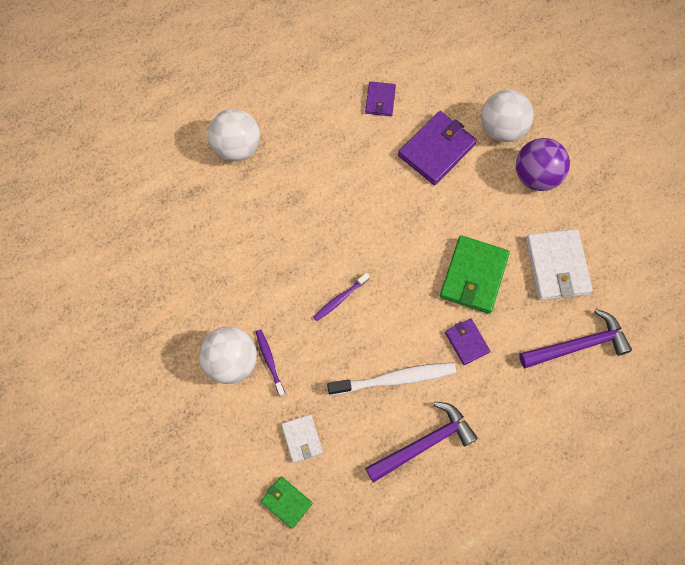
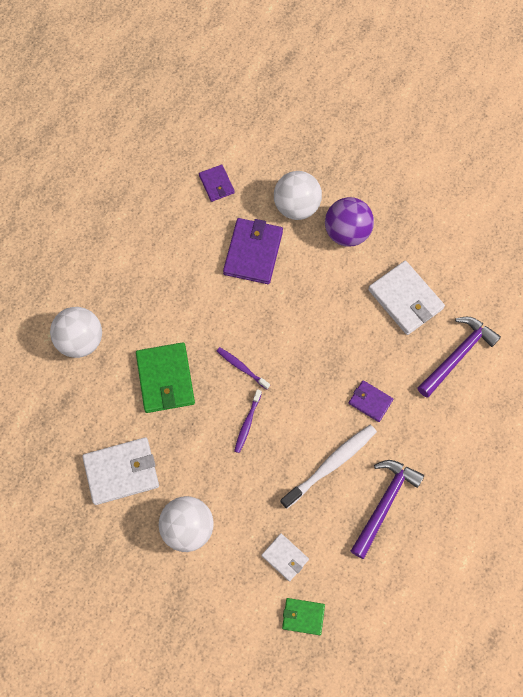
camera: 30 degrees left, 0 degrees up
(204, 280) = (121, 471): none -> white wallet
(269, 361) = (220, 509): purple toothbrush -> purple toothbrush (241, 367)
(380, 100) = (180, 234): purple wallet -> purple wallet (216, 184)
(473, 276) = (344, 343): green wallet -> green wallet (165, 379)

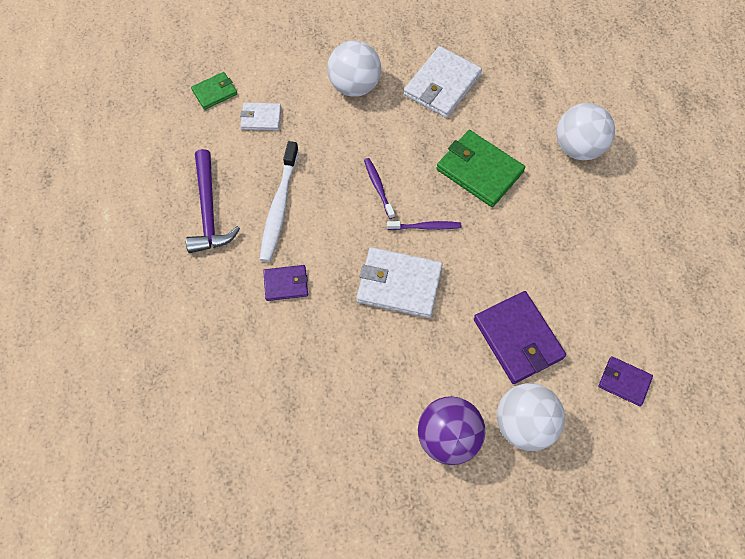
camera: 140 degrees right, 5 degrees down
(405, 299) = (329, 411): white wallet -> white wallet (399, 284)
(457, 355) = (233, 393): purple hammer -> none

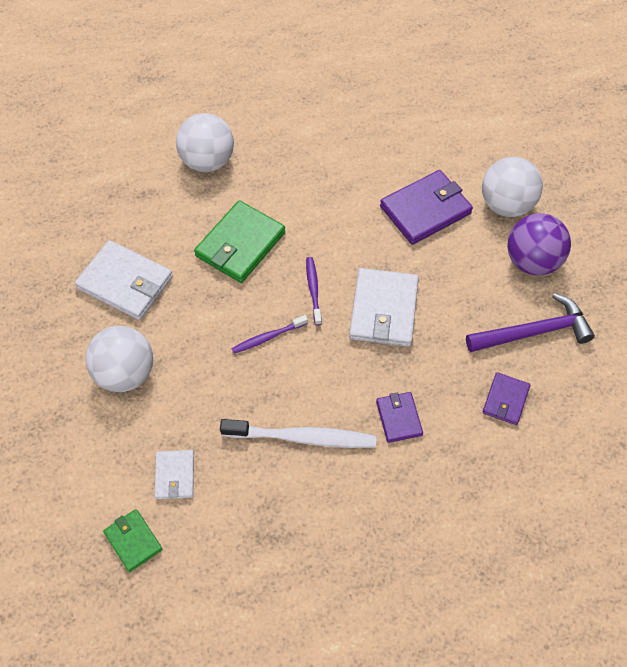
camera: 95 degrees left, 5 degrees down
(208, 211) = (314, 517): purple hammer -> purple hammer (534, 332)
(624, 382) = (452, 135): purple wallet -> purple wallet (505, 400)

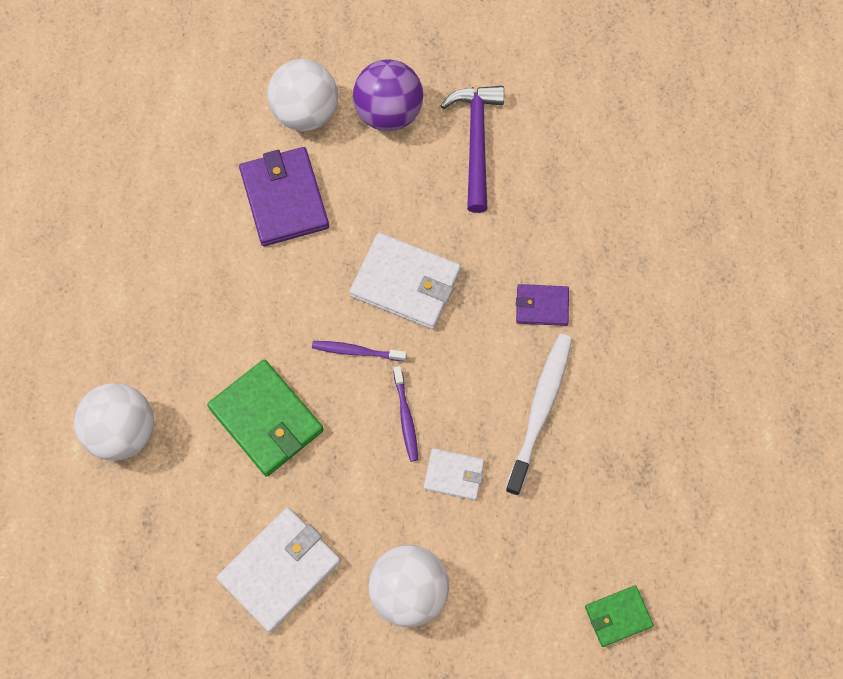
camera: 75 degrees left, 10 degrees up
(175, 476) = (552, 557): white wallet -> white wallet (454, 475)
(505, 400) = (547, 196): purple wallet -> none

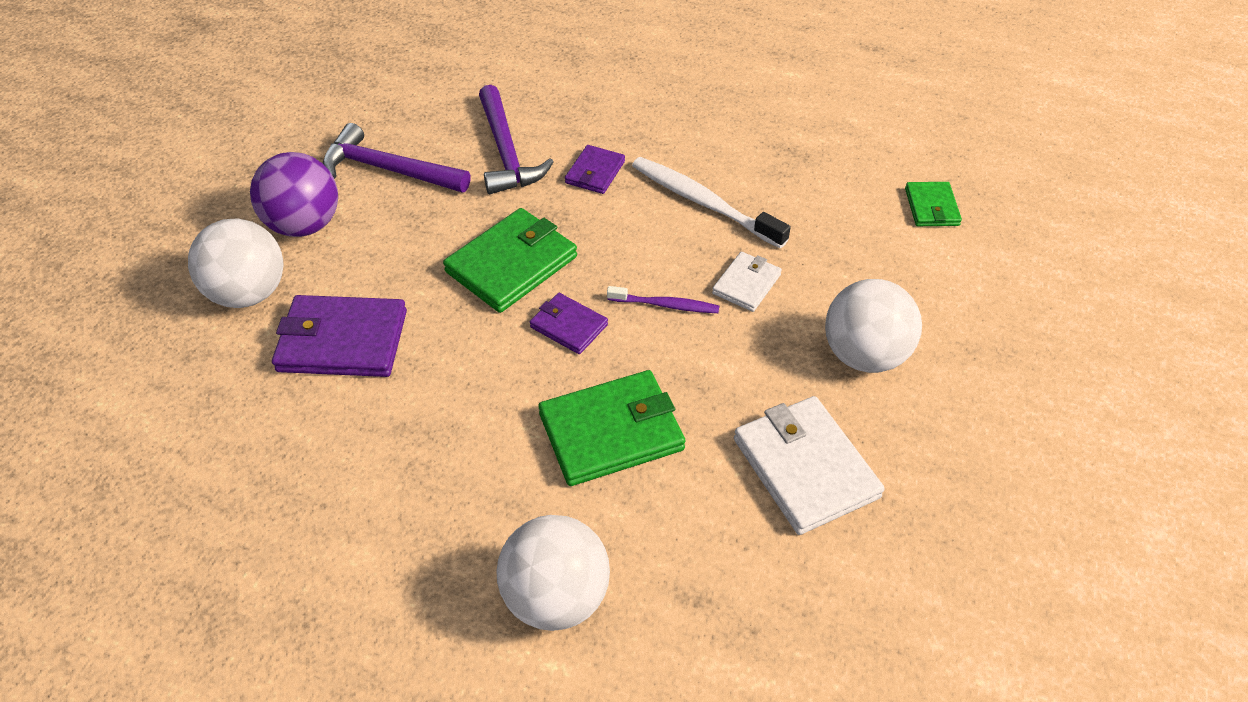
camera: 70 degrees left, 20 degrees down
(356, 351) = (568, 326): purple toothbrush -> purple wallet
(406, 283) = (512, 264): white wallet -> green wallet
(537, 223) = (506, 152): none -> purple hammer

